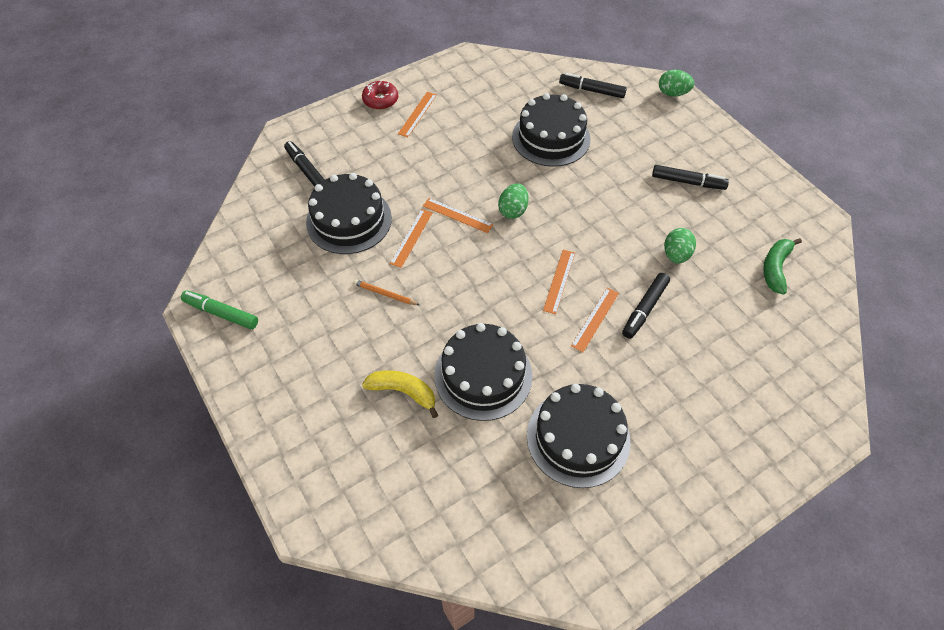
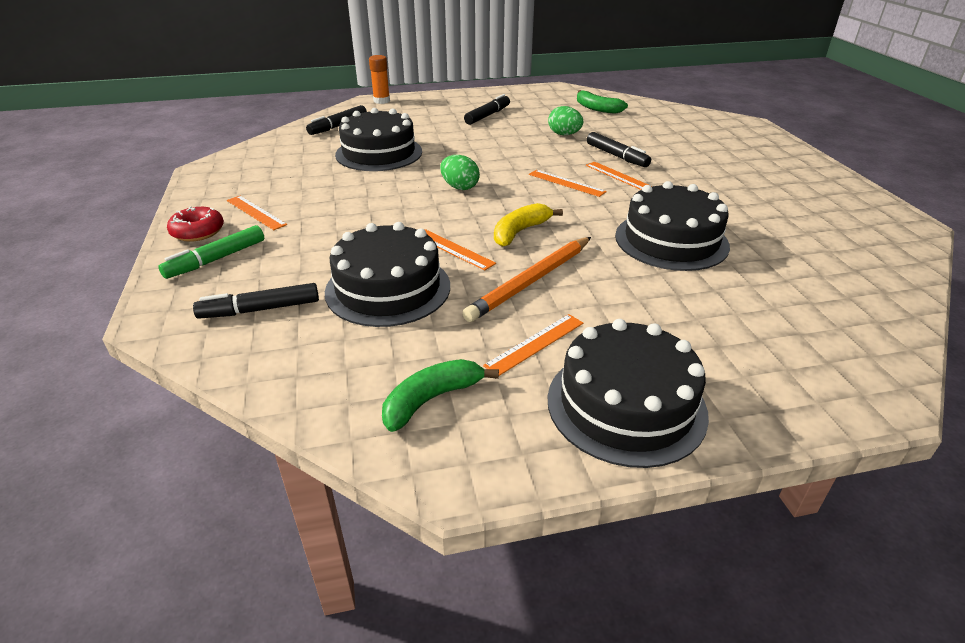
camera: 70 degrees left, 20 degrees down
(221, 313) = (488, 443): green marker -> green marker (216, 259)
(249, 278) = (431, 399): none -> green banana
(385, 294) = (531, 281): orange pencil -> orange pencil, size x1.98
(403, 392) = (684, 292): yellow banana -> yellow banana (520, 232)
(457, 215) = (441, 216): orange ruler -> orange ruler (535, 344)
(578, 437) = (752, 208): black cake -> black cake (626, 405)
(672, 93) = (381, 101): green egg -> orange glue stick

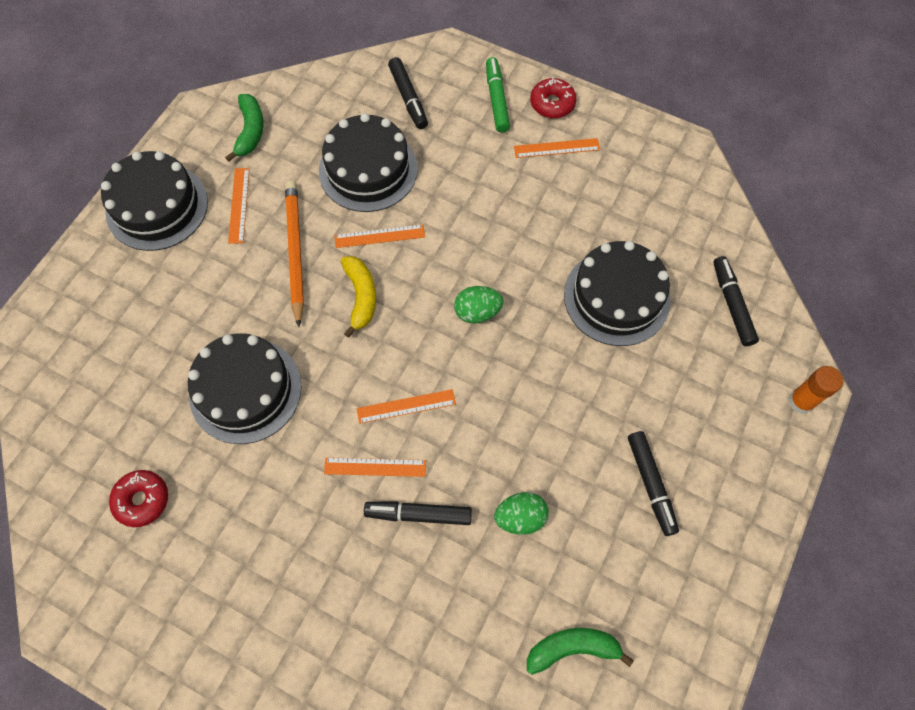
camera: 130 degrees right, 30 degrees up
(260, 309) = (408, 98): black marker -> black marker turned 135 degrees clockwise
(809, 238) = (142, 500): none -> red donut

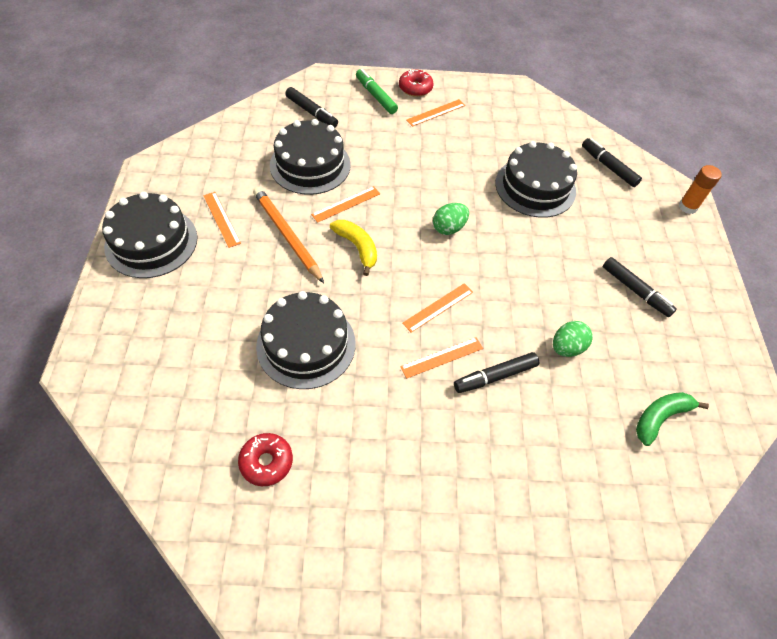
camera: 30 degrees left, 10 degrees down
(250, 131) = (201, 167): green banana -> none

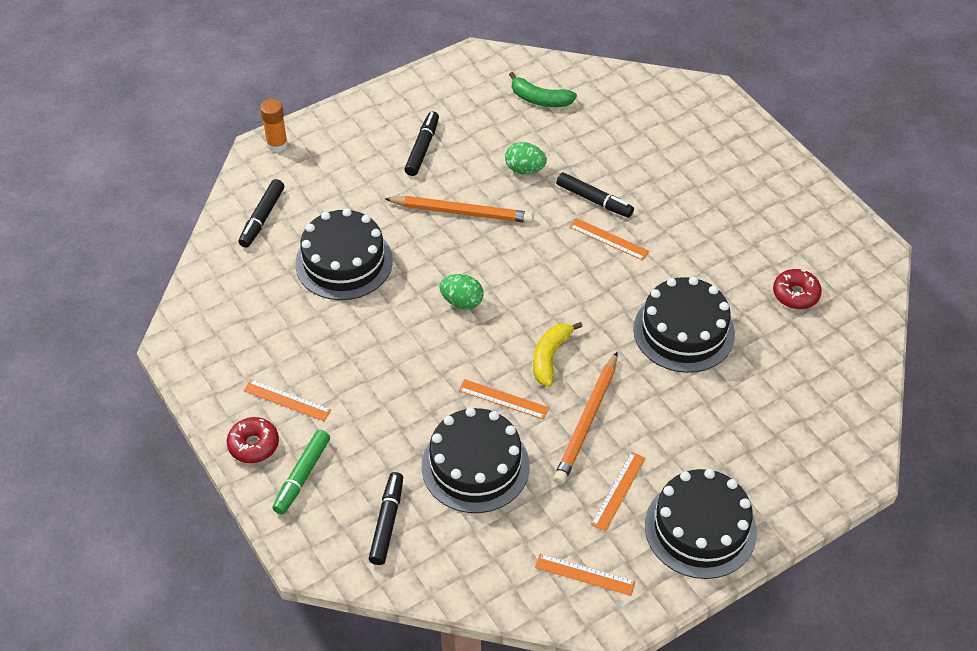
camera: 120 degrees left, 5 degrees down
(438, 307) = (562, 265): orange ruler -> orange ruler (585, 574)
(541, 276) = (462, 212): none -> orange pencil

